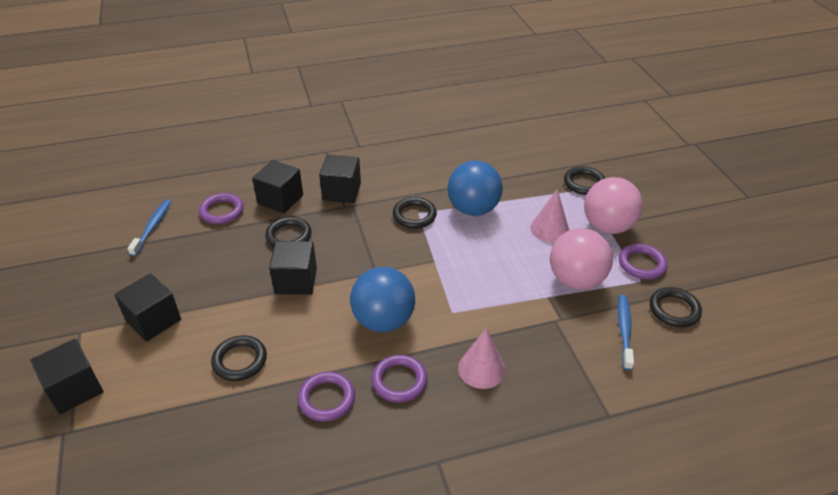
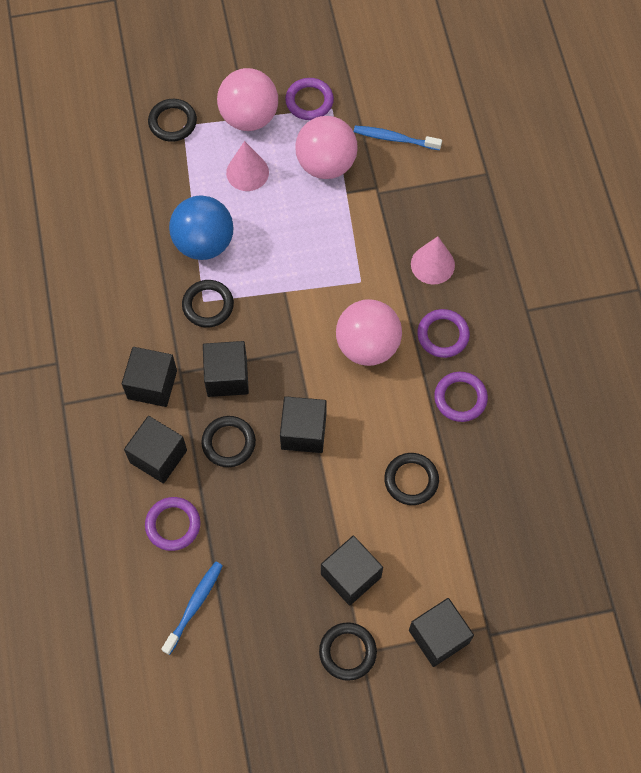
camera: 85 degrees left, 25 degrees up
(152, 227) = (194, 606): blue toothbrush -> blue toothbrush turned 105 degrees clockwise
(349, 231) = (227, 377): none -> black cube
(383, 320) = (367, 345): blue ball -> pink ball
(674, 310) = (372, 91): black ring -> black ring (347, 652)

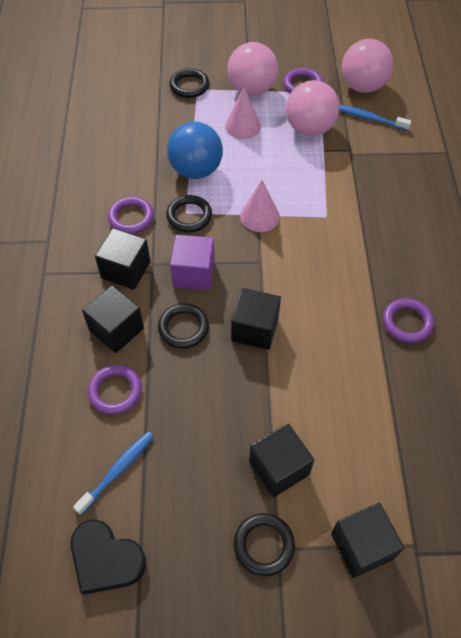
camera: 10 degrees right, 10 degrees down
(203, 691) = (106, 559): none -> black heart
(227, 377) = (194, 273): black cube -> purple cube
(367, 345) = (325, 266): pink ball -> pink ball (363, 86)
(411, 480) = (351, 387): black ring -> none
(432, 264) = (392, 212): pink cone -> pink cone (259, 216)
(443, 335) = (396, 268): purple ring -> purple ring (131, 217)

